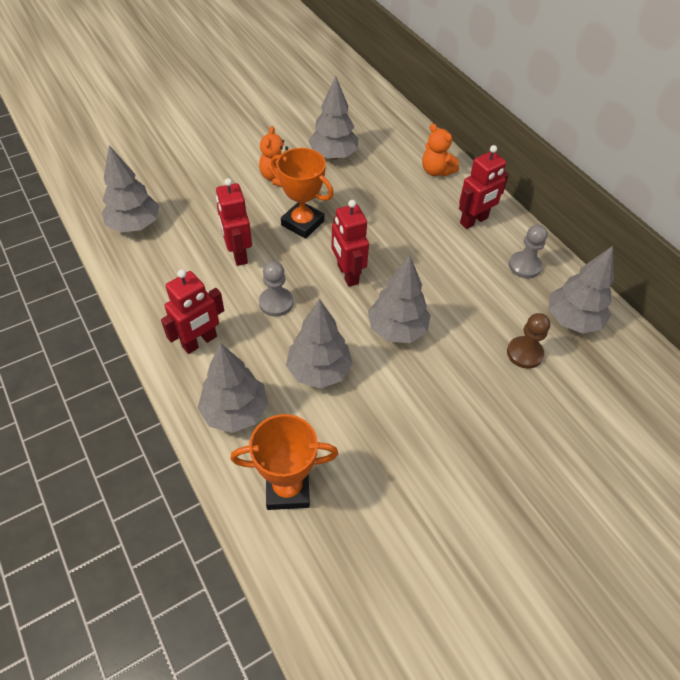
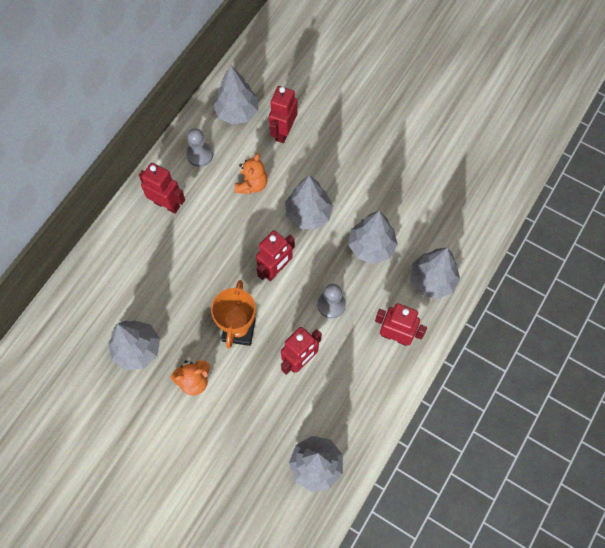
camera: 115 degrees left, 15 degrees up
(287, 488) = (460, 223): orange trophy -> none
(436, 171) = (117, 255): orange teddy bear -> orange teddy bear (252, 184)
(524, 353) = (283, 132): brown pawn -> red robot

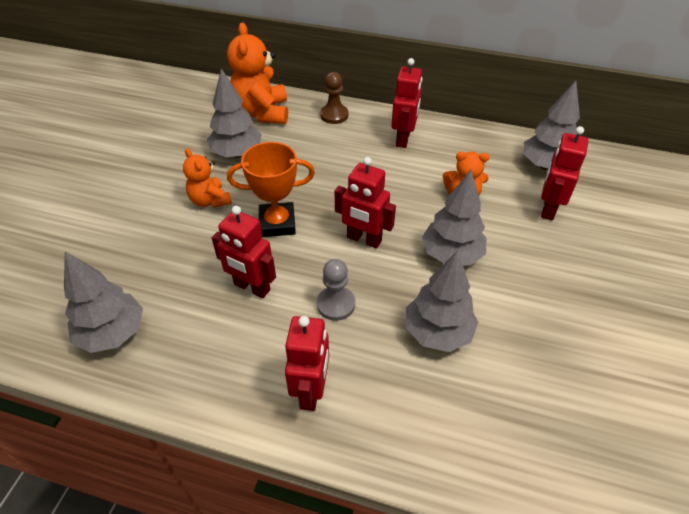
camera: 75 degrees right, 20 degrees down
(82, 317) = (262, 113): none -> orange teddy bear
(111, 252) = (334, 115): none -> brown pawn
(200, 155) = (474, 149): grey pawn -> none
(283, 132) = (548, 208): red robot -> red robot turned 75 degrees counterclockwise
(432, 280) = (417, 425): grey tree -> none

